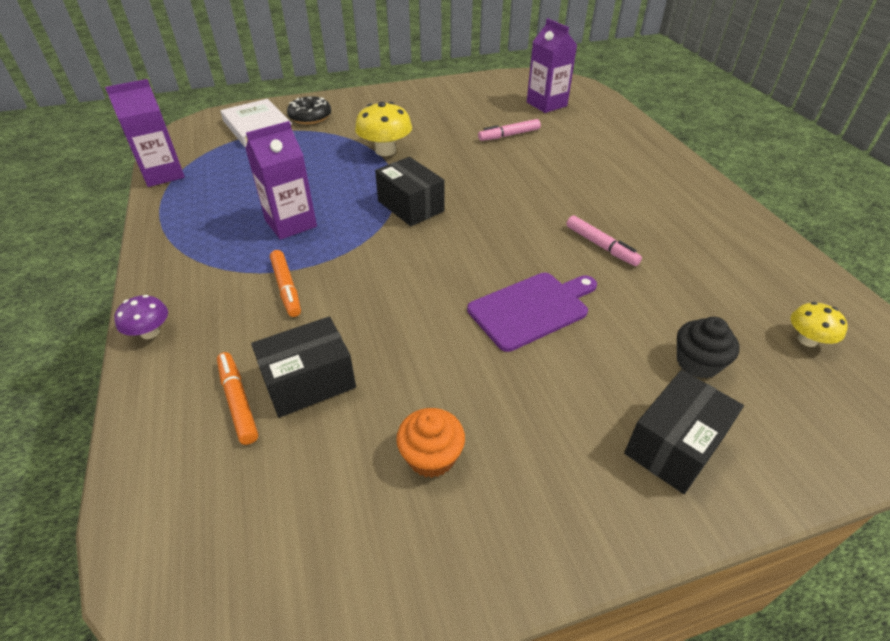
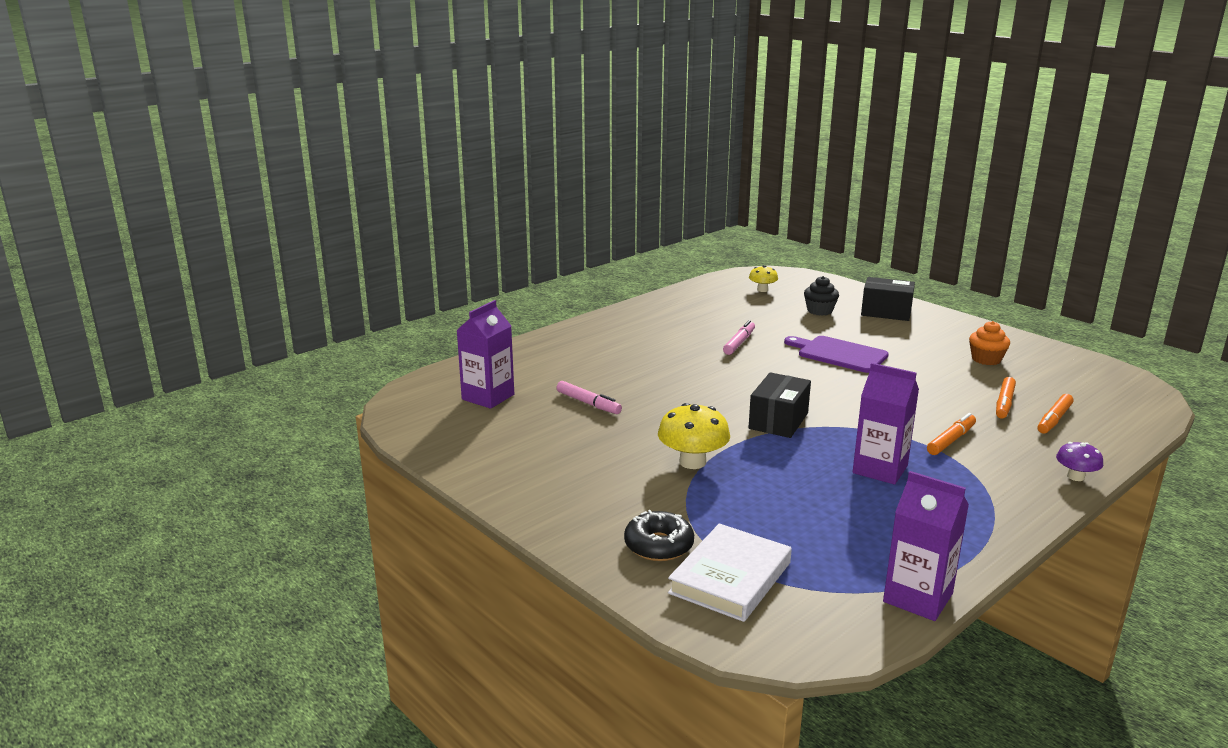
camera: 115 degrees left, 20 degrees down
(309, 382) = (1004, 403): black box -> orange marker

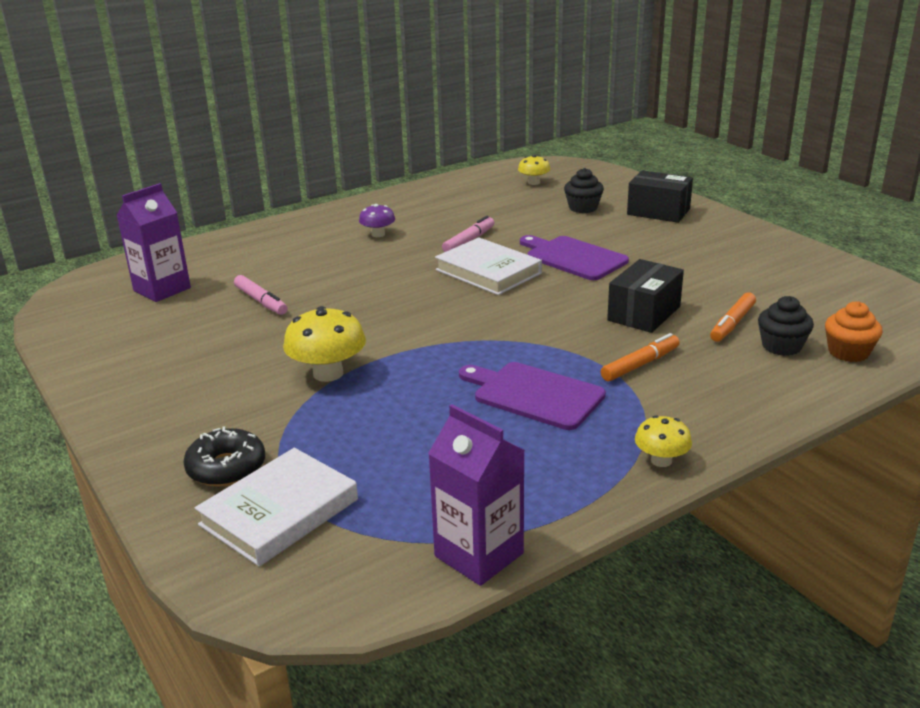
camera: 10 degrees right, 5 degrees up
(774, 369) = (488, 272): none -> white book
(778, 421) = (454, 331): black box -> black box (644, 313)
(880, 469) = (534, 394): purple carton -> purple cutting board
(986, 359) = (742, 270): orange cupcake -> orange cupcake (848, 352)
(1015, 515) = (661, 460): none -> yellow mushroom
(1054, 419) = (781, 346): orange marker -> black cupcake
(1075, 477) = (765, 418): purple mushroom -> purple mushroom (378, 234)

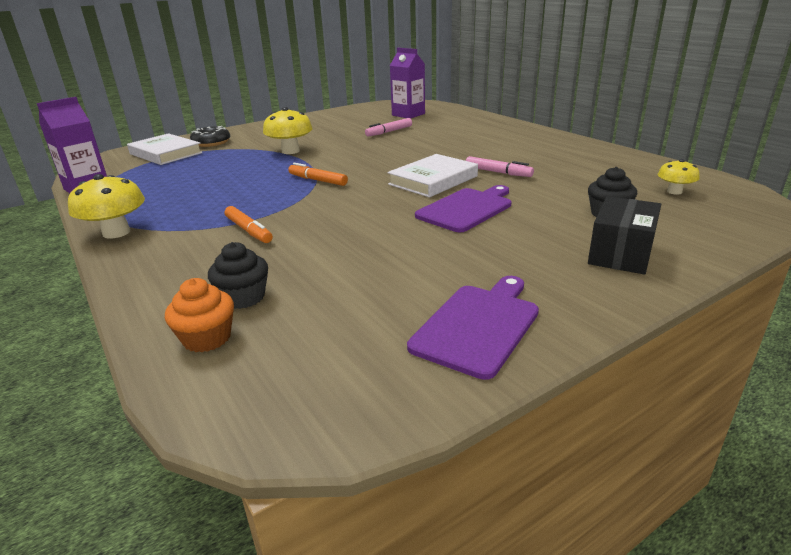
camera: 90 degrees right, 0 degrees up
(378, 234) = (503, 147): purple mushroom -> none
(534, 394) = (230, 197): purple cutting board -> purple cutting board (478, 326)
(644, 313) = (340, 235): black box -> none
(661, 460) = (116, 233): yellow mushroom -> yellow mushroom, size x1.70
(732, 323) = (303, 275): orange marker -> orange marker (317, 180)

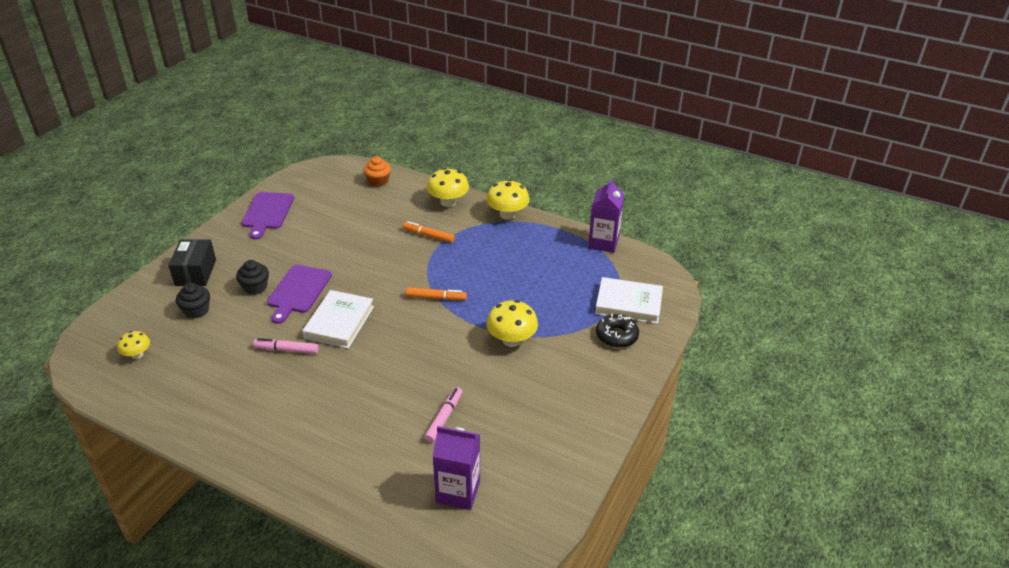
camera: 150 degrees right, 10 degrees up
(157, 266) = (448, 202): none -> yellow mushroom
(243, 297) = (383, 199): black cupcake -> black cupcake (255, 287)

